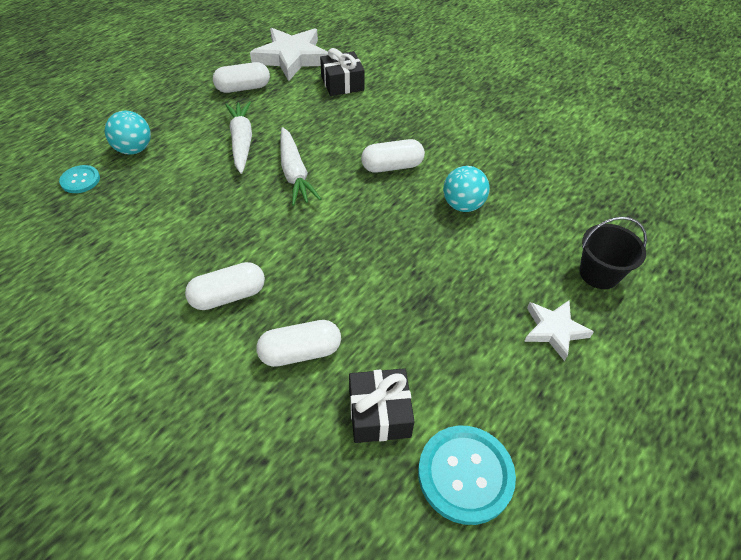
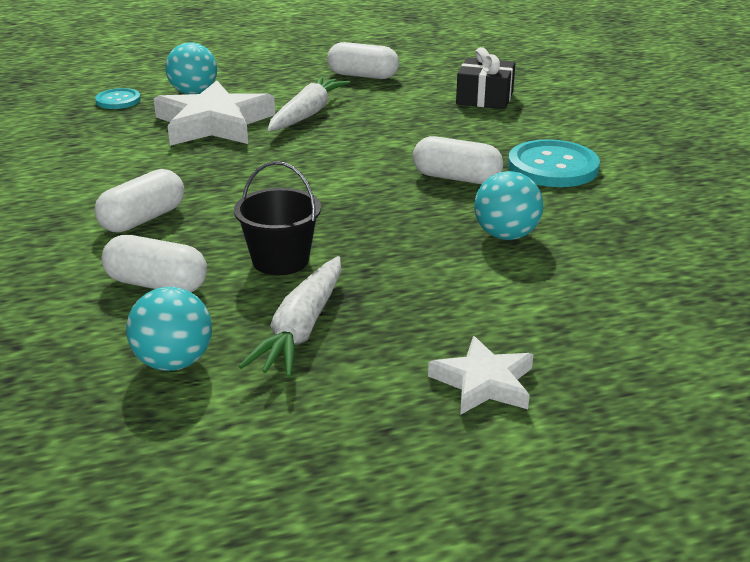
camera: 35 degrees right, 20 degrees down
(228, 296) = (143, 219): white capsule -> white capsule turned 60 degrees counterclockwise
(292, 58) = (450, 65): white star -> white star (213, 123)
(294, 173) = (333, 152): white carrot -> white carrot (301, 329)
(379, 413) = (174, 362): black gift -> turquoise ball
(465, 474) = (200, 452): turquoise button -> turquoise button (553, 167)
(599, 273) = (625, 357): black bucket -> black bucket (280, 260)

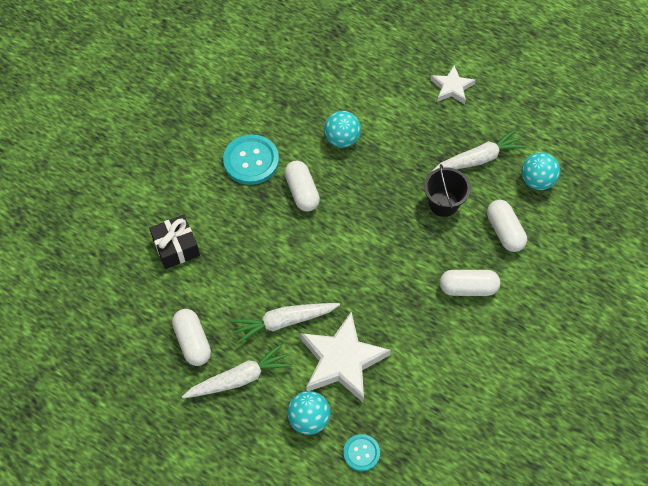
camera: 130 degrees left, 30 degrees up
(289, 81) = (239, 378): none -> white carrot

